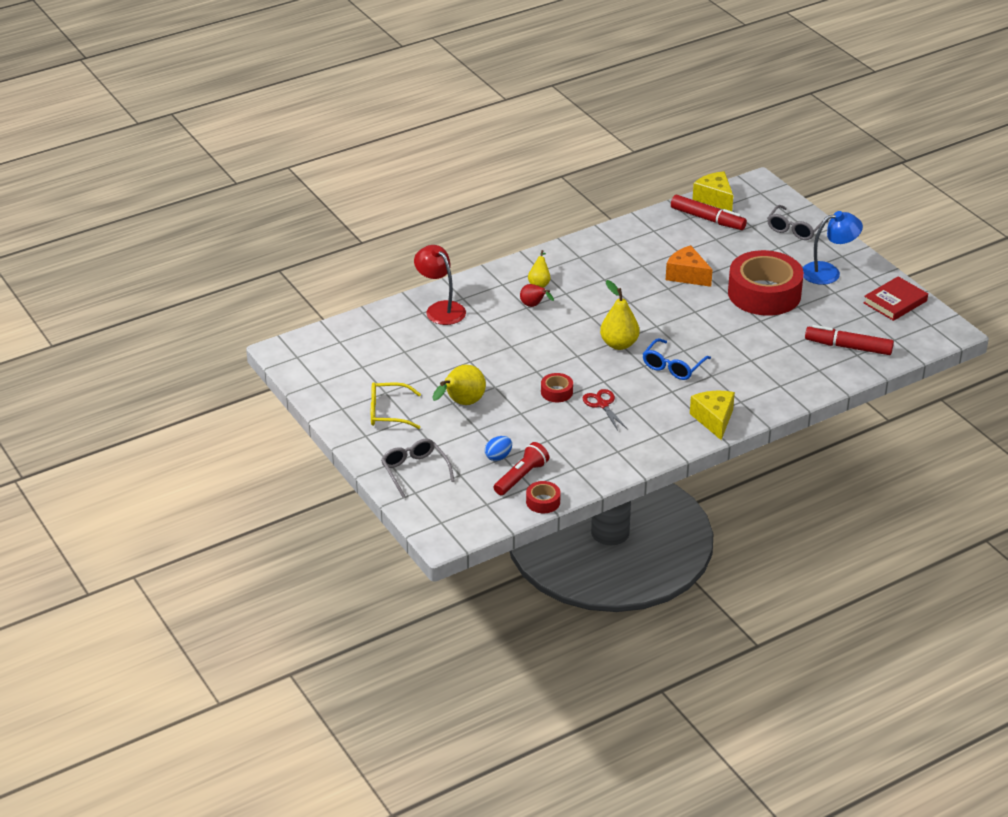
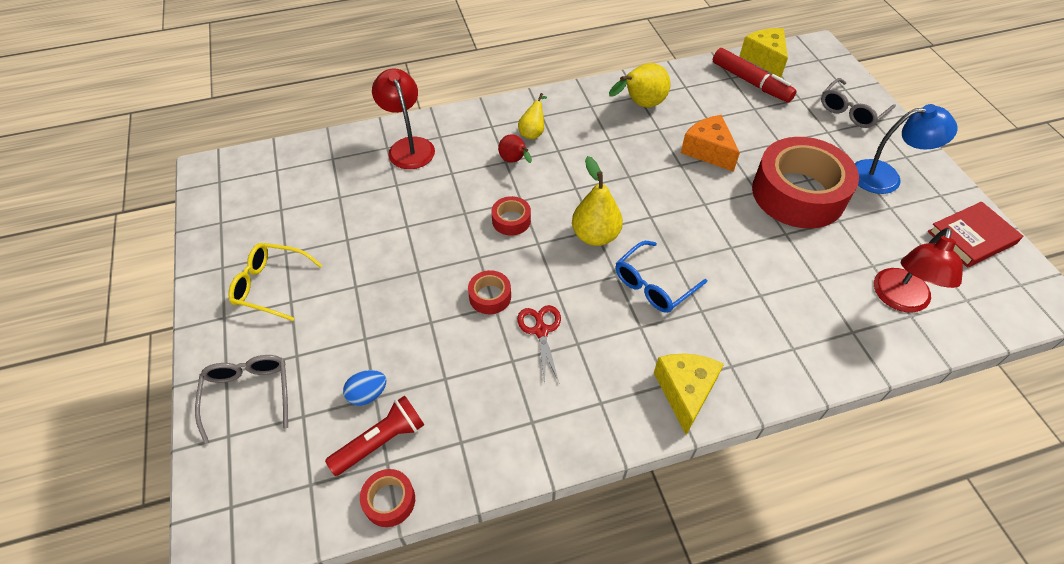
camera: 15 degrees right, 15 degrees up
(461, 404) = (365, 290): yellow pear -> yellow pear (640, 105)
(550, 345) = (511, 220): none -> red tape
(848, 347) = (899, 300): red marker -> red lamp

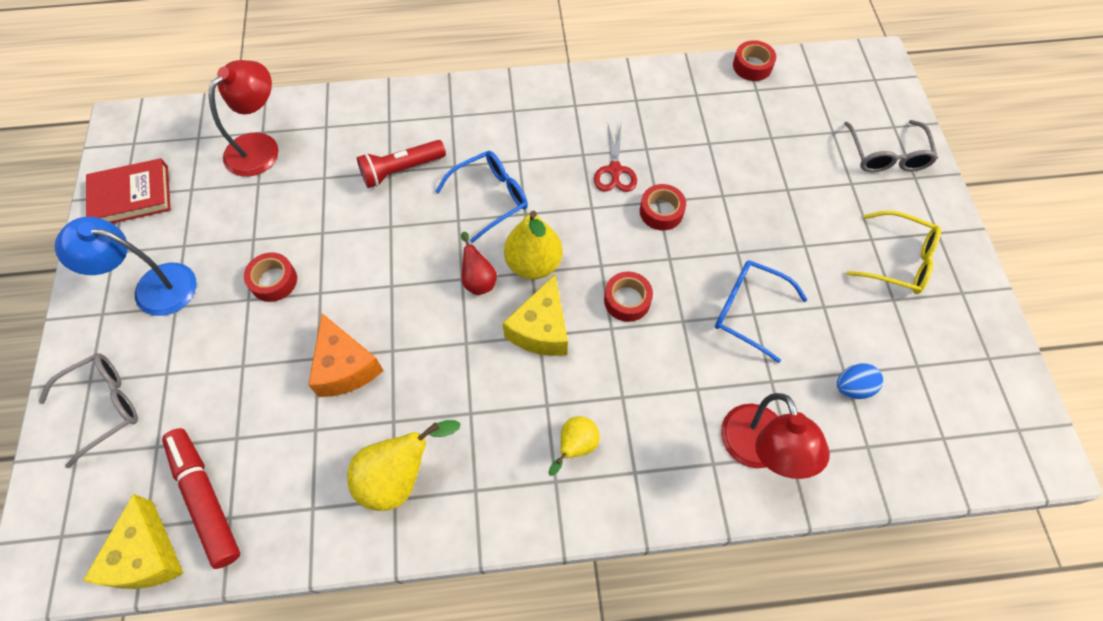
camera: 170 degrees left, 10 degrees up
(368, 394) = (778, 140): blue egg -> blue egg (852, 387)
(381, 441) = (762, 104): red flashlight -> red flashlight (401, 170)
(411, 227) = (748, 310): none -> blue glasses
(514, 161) = (610, 395): red pear -> red pear (478, 279)
(685, 392) = (500, 102): yellow cheese -> yellow cheese (541, 329)
(798, 193) = (273, 281): red tape -> red tape, size x0.41

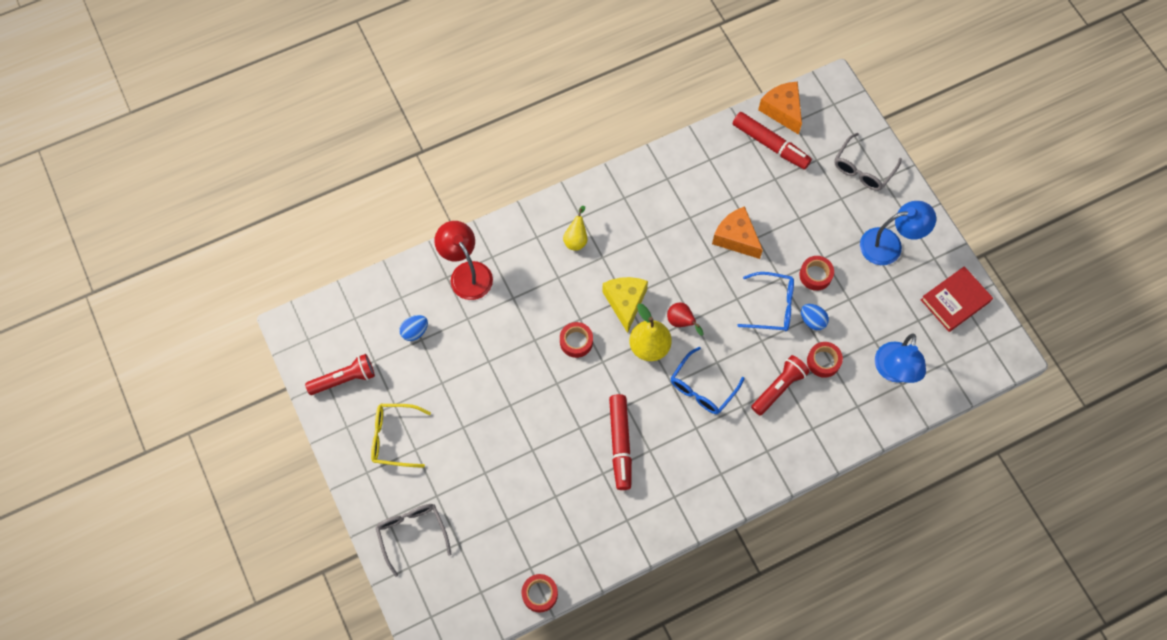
camera: 160 degrees right, 5 degrees up
(147, 556) = (782, 110): yellow cheese -> orange cheese
(260, 146) = (894, 371): red lamp -> blue lamp
(314, 228) = (812, 321): none -> blue egg
(399, 477) = (670, 190): yellow pear -> none
(615, 170) = (620, 444): red scissors -> red marker
(661, 211) = (574, 419): red tape -> red tape (823, 361)
(748, 310) = (493, 362): blue glasses -> blue glasses (772, 306)
(963, 354) = (344, 379): none -> red flashlight

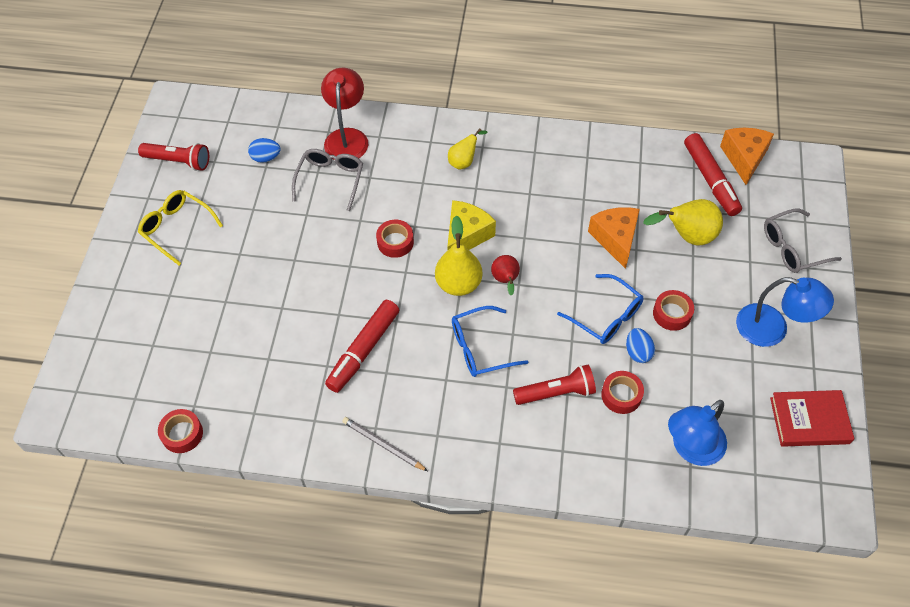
camera: 35 degrees right, 10 degrees down
(412, 533) = (122, 312): grey glasses -> grey glasses (330, 180)
(689, 505) = (383, 445): none -> grey pencil
(785, 204) = (687, 236): none -> yellow pear

